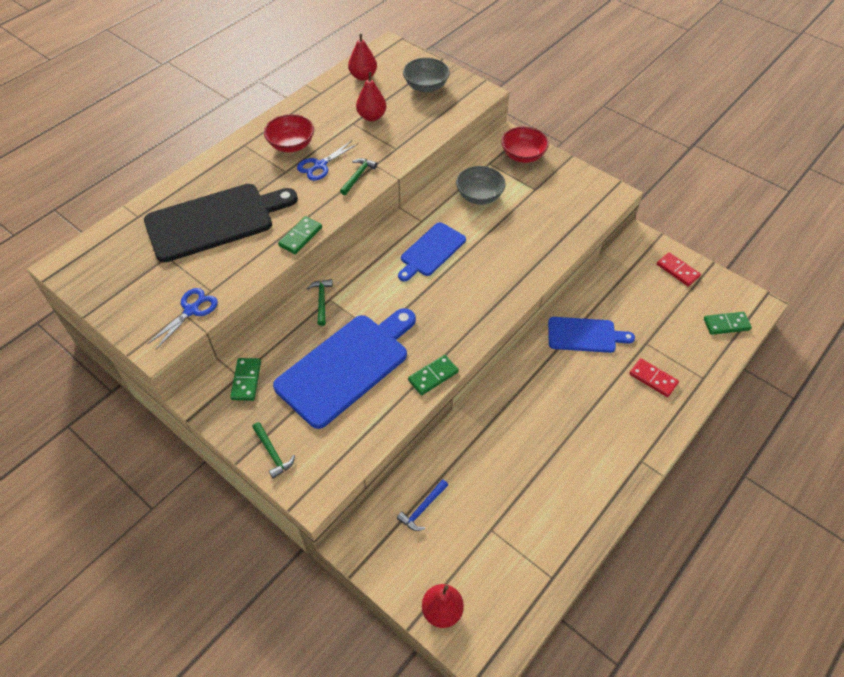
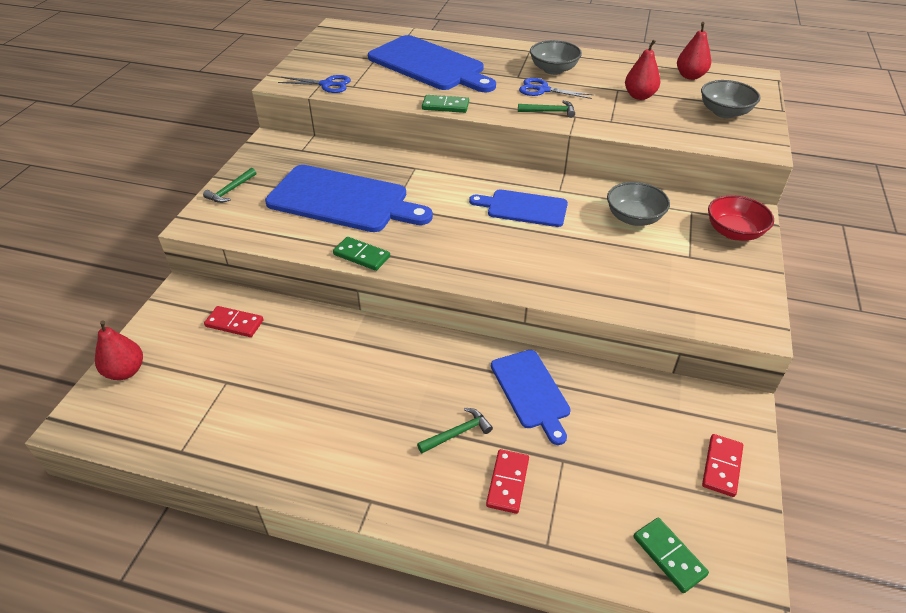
camera: 65 degrees right, 10 degrees down
(215, 221) = (429, 65): black cutting board -> blue cutting board
(246, 380) = (299, 155): green domino -> none
(291, 145) = (553, 70): red bowl -> grey bowl
(322, 300) = (410, 164): green hammer -> green hammer (458, 433)
(422, 508) = (234, 323): blue hammer -> red domino

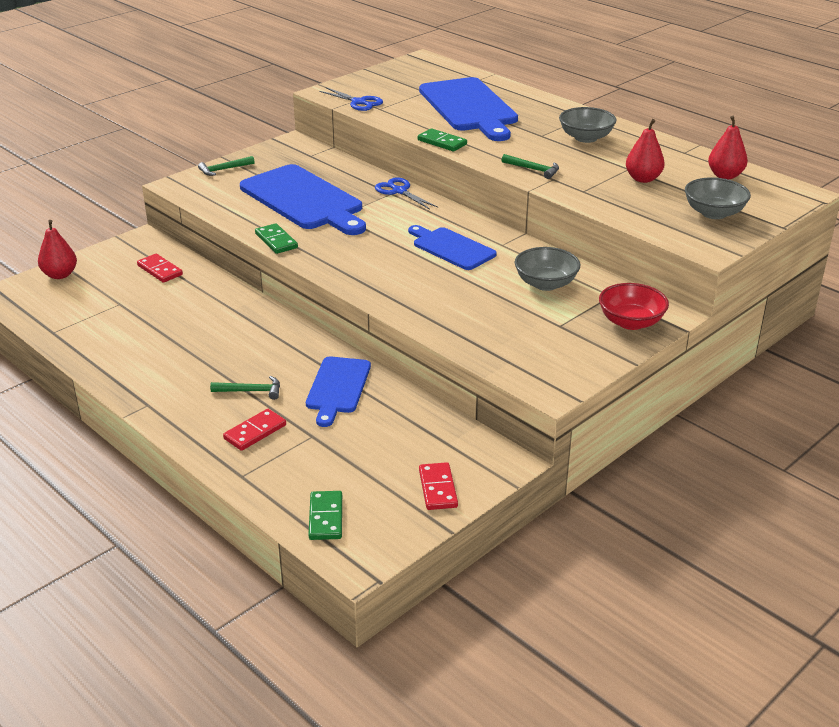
camera: 30 degrees right, 10 degrees down
(543, 90) = (551, 151): blue scissors -> blue scissors (399, 191)
(722, 466) = (438, 488): red domino -> red domino turned 60 degrees counterclockwise

